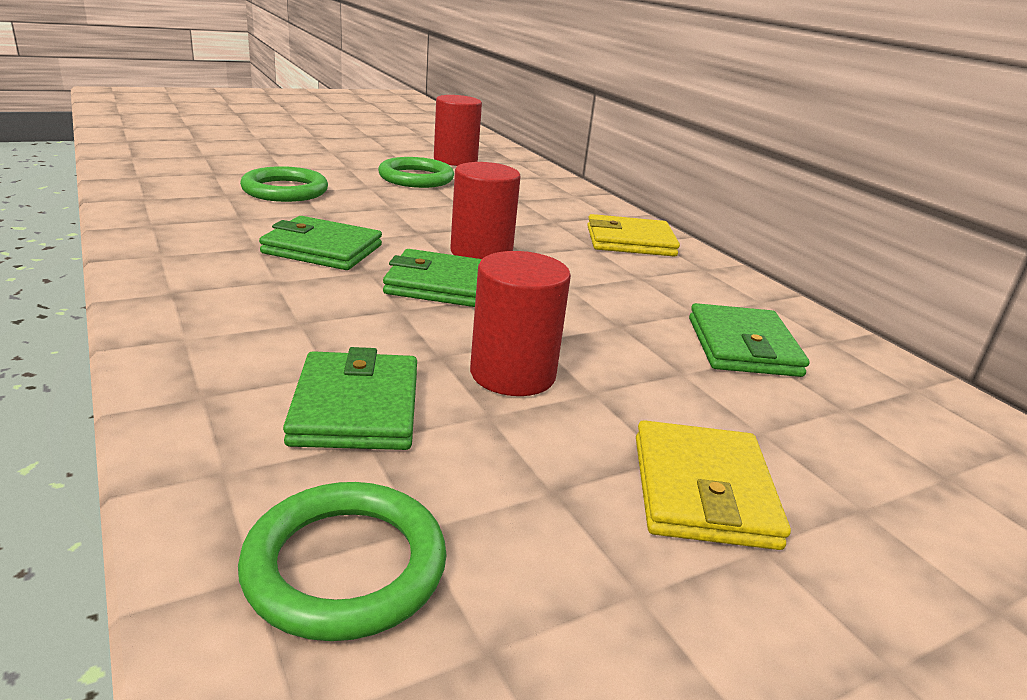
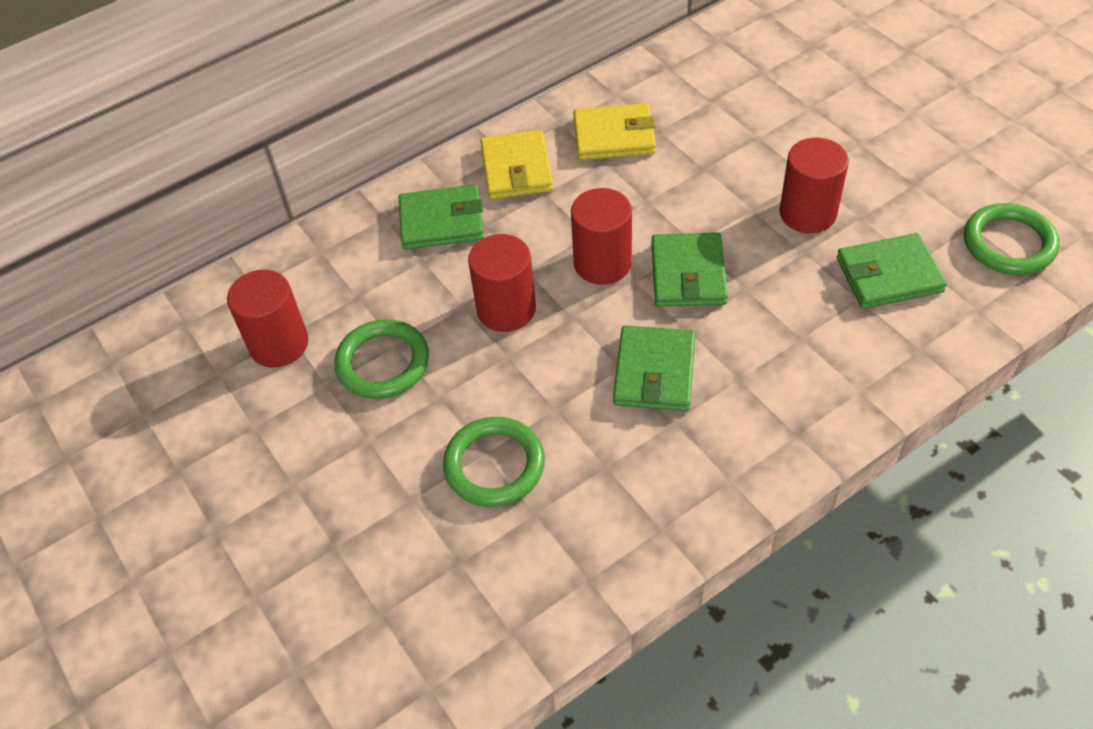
camera: 90 degrees left, 25 degrees up
(445, 214) = (506, 309): none -> red cylinder
(703, 491) = (880, 131): yellow wallet -> yellow wallet (614, 136)
(743, 346) = (703, 108): green wallet -> green wallet (442, 221)

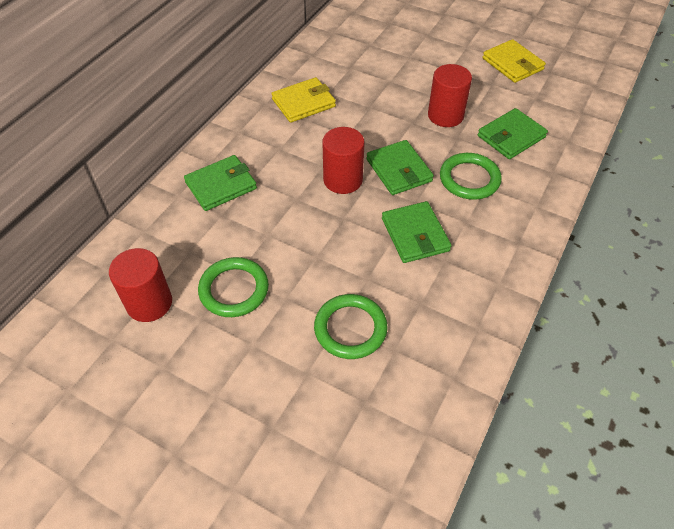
camera: 30 degrees left, 0 degrees up
(506, 309) = (298, 227): red cylinder -> none
(516, 169) = (252, 139): yellow wallet -> yellow wallet (512, 64)
(1009, 243) = (561, 101): green ring -> green ring (469, 179)

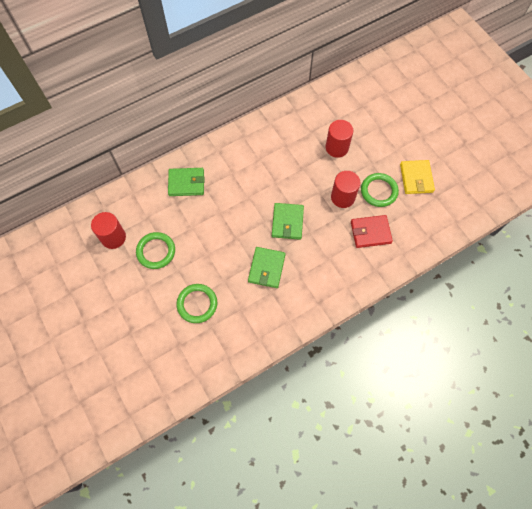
camera: 30 degrees right, 15 degrees up
(303, 103) = (266, 146): yellow wallet -> none
(343, 180) = (252, 213): red cylinder -> red cylinder (337, 147)
(469, 179) = (323, 249): green ring -> green ring (379, 191)
(511, 136) = (370, 232): green wallet -> red wallet

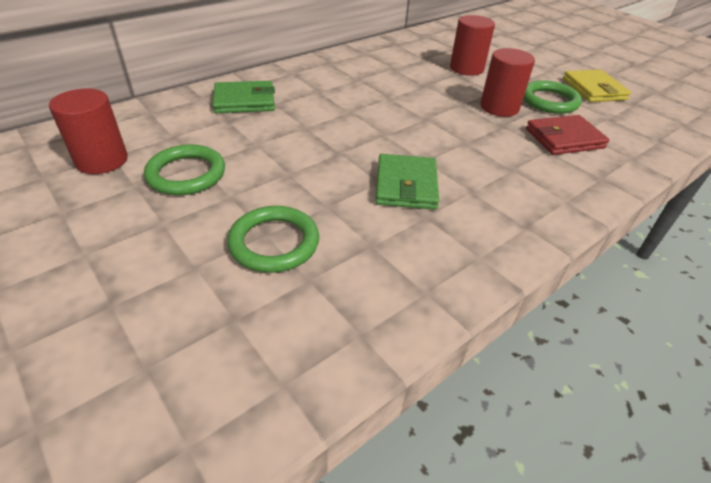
camera: 10 degrees left, 25 degrees down
(287, 222) = (423, 133): green wallet -> none

